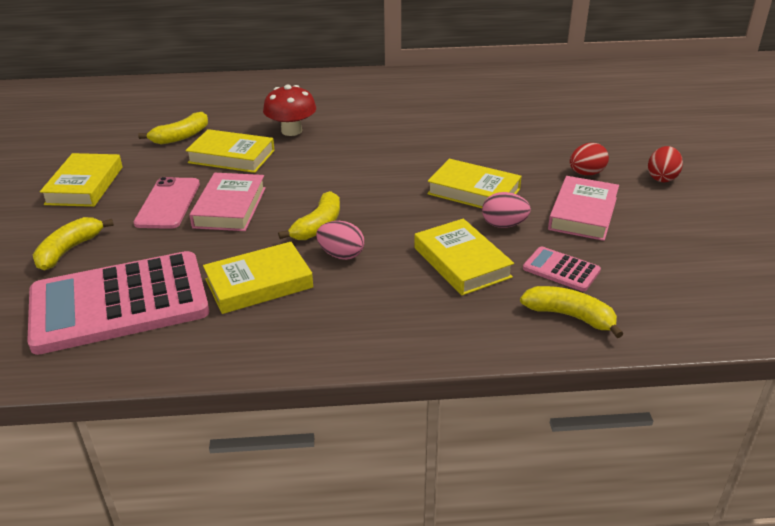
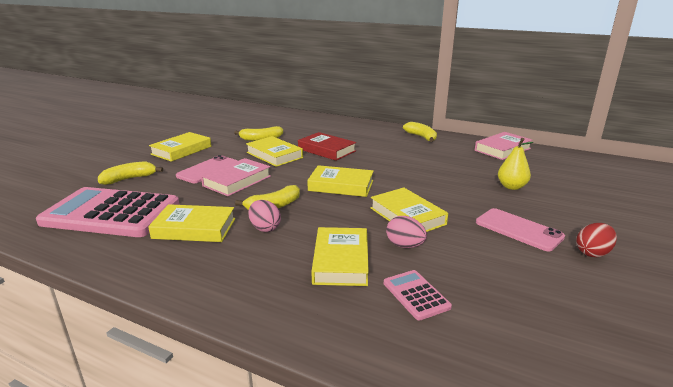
camera: 30 degrees right, 10 degrees down
(291, 131) = (327, 150): red mushroom -> red book
(365, 176) = (341, 185): none -> yellow book
(539, 125) = (511, 187): none -> yellow pear
(570, 316) = (382, 336): yellow banana -> yellow banana (421, 137)
(583, 213) = (483, 258): pink book -> pink book (502, 149)
(586, 173) = (518, 229): red egg -> pink phone

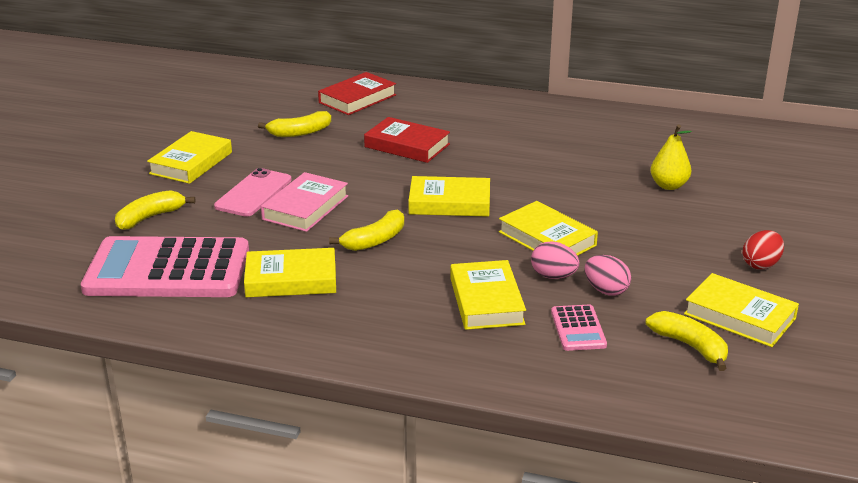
camera: 10 degrees left, 5 degrees up
(265, 228) = (379, 270): pink egg -> pink egg (606, 290)
(274, 155) = (335, 160): yellow book -> yellow book (739, 316)
(307, 124) = (357, 99): none -> red book
(416, 295) = (578, 328): pink calculator -> pink calculator turned 150 degrees counterclockwise
(421, 137) = (536, 111): yellow banana -> yellow banana (690, 346)
(502, 149) = (653, 125): pink book -> none
(518, 229) = (680, 244): pink phone -> none

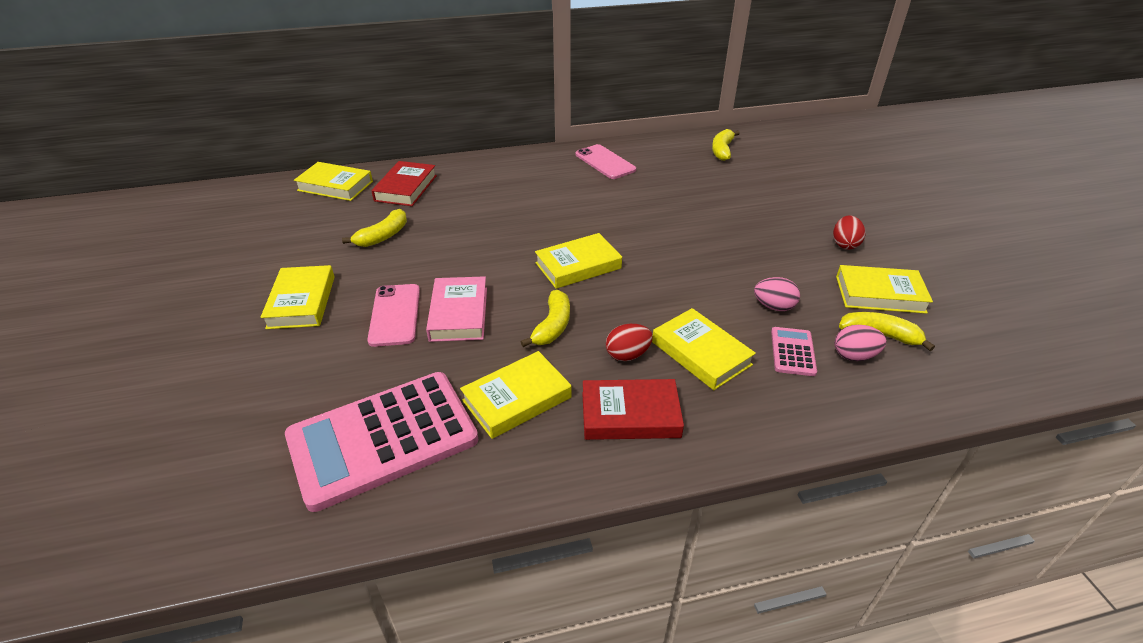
camera: 30 degrees left, 10 degrees up
(150, 217) = (310, 381): yellow banana -> yellow banana (722, 150)
(407, 145) = (491, 221): red book -> red book (630, 414)
(417, 281) = (627, 355): none -> red egg
(547, 239) = (685, 274): yellow book -> yellow book (335, 186)
(553, 276) = (724, 308): pink egg -> pink egg (854, 356)
(578, 328) = (792, 352): pink calculator -> pink calculator turned 135 degrees counterclockwise
(580, 123) = (605, 162): none -> pink phone
(669, 185) = (719, 197): yellow pear -> none

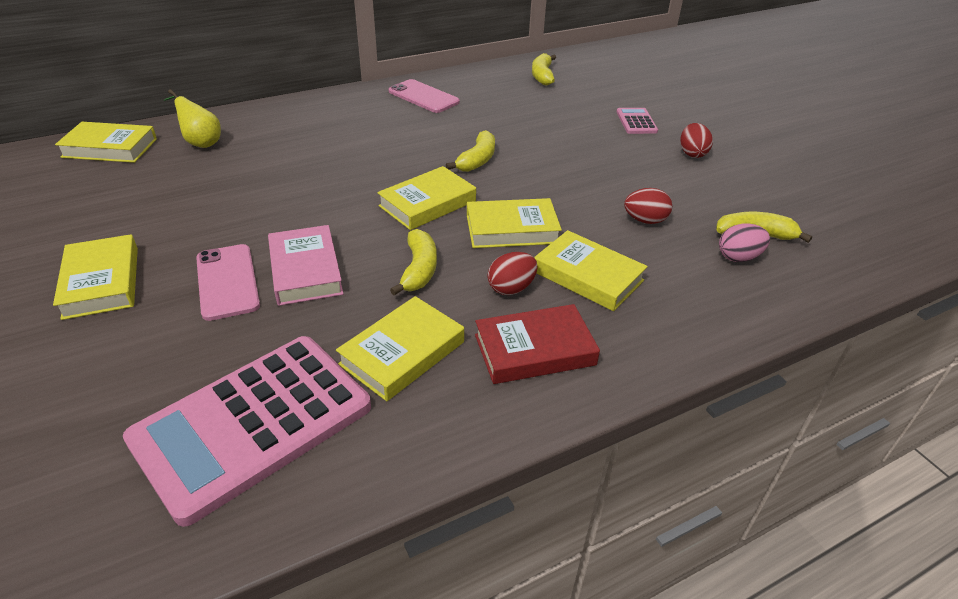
camera: 15 degrees left, 0 degrees up
(383, 236) = (187, 197): yellow banana -> yellow banana (477, 160)
(406, 188) = (200, 142): red book -> yellow pear
(773, 306) = (645, 220): pink egg -> red egg
(792, 352) = (678, 262): pink calculator -> pink calculator (636, 122)
(880, 294) = (741, 196): yellow book -> yellow book (512, 229)

